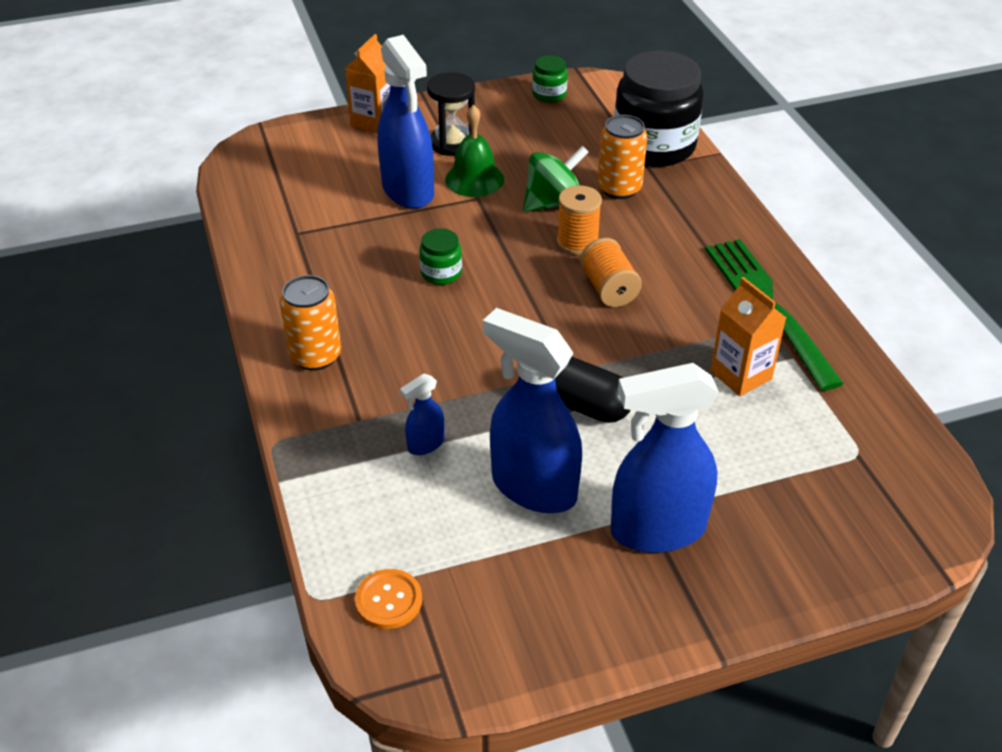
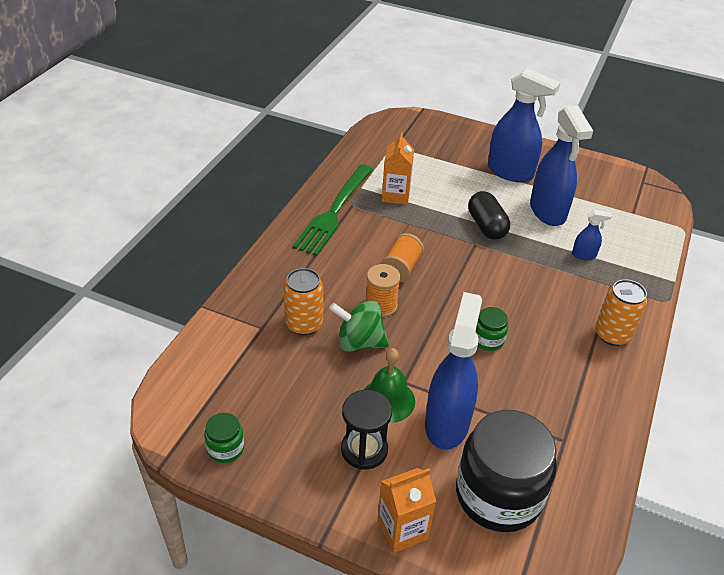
camera: 140 degrees left, 0 degrees up
(388, 600) = (649, 211): orange button -> none
(654, 146) = (232, 340): black jar -> black jar (498, 495)

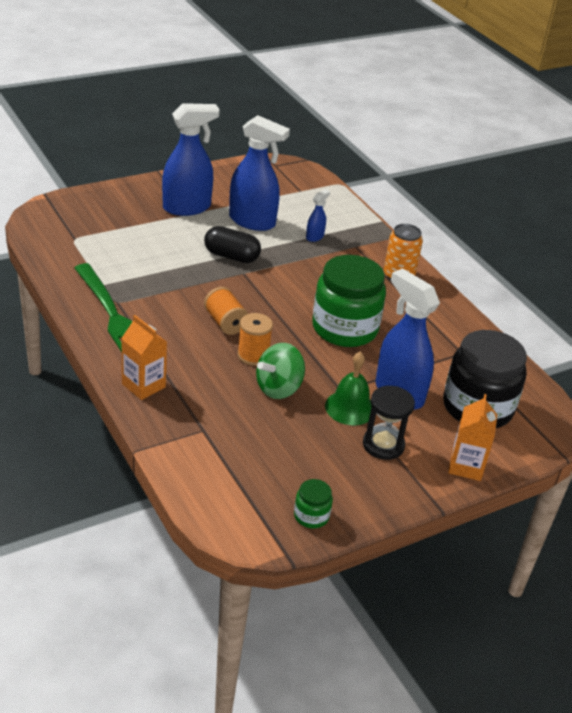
camera: 55 degrees left, 5 degrees down
(304, 324) = (226, 405): orange can -> none
(396, 195) = (137, 274): orange carton -> orange carton (143, 385)
(488, 340) = (345, 328): green jar -> green jar, size x2.29

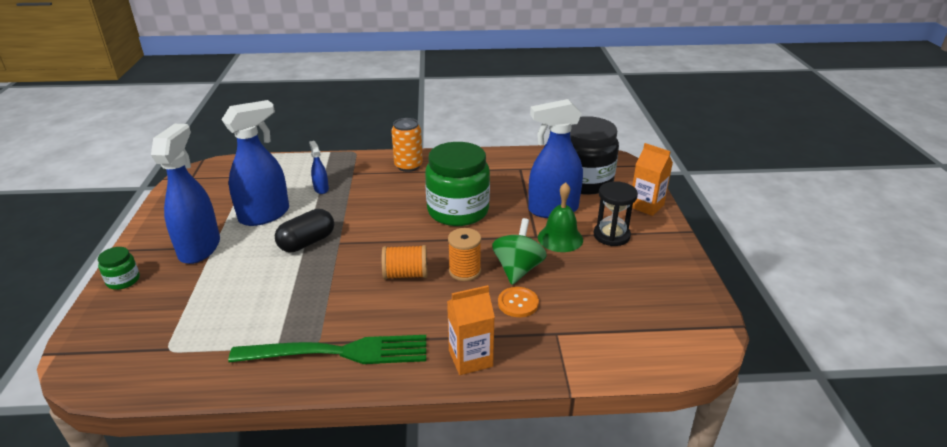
camera: 60 degrees left, 5 degrees down
(229, 398) = (518, 303): none -> orange button
(278, 388) = (518, 269): green spinning top -> green spinning top turned 150 degrees counterclockwise
(311, 516) = (687, 298): green jar -> green jar (123, 280)

